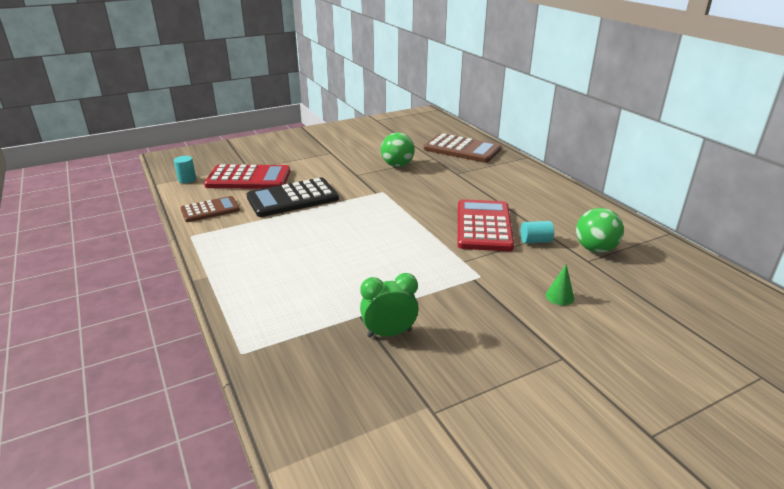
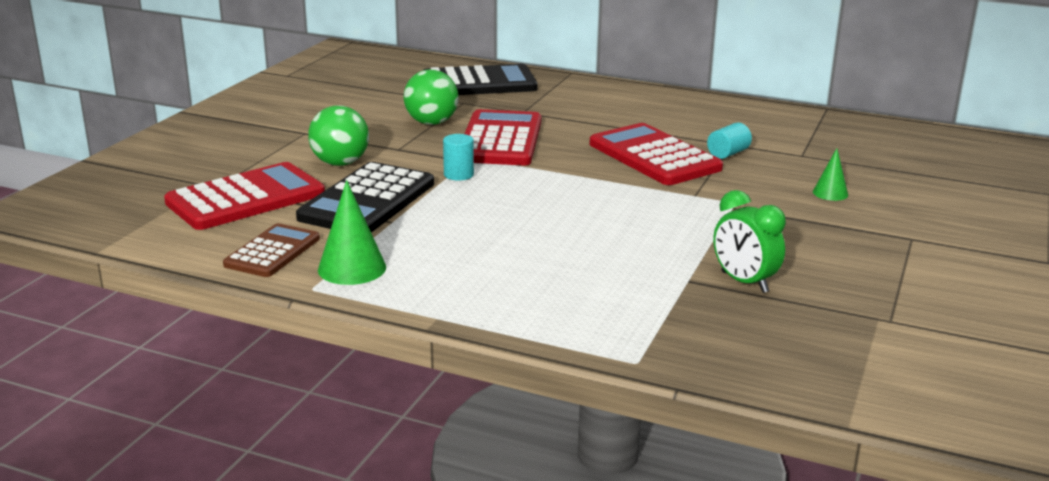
camera: 40 degrees left, 5 degrees down
(187, 179) = (141, 230): turquoise cylinder -> turquoise cylinder (458, 175)
(223, 232) = (352, 268): none -> green cone
(389, 333) = (744, 282): green clock -> green clock turned 75 degrees counterclockwise
(414, 186) = (500, 140): none -> red calculator
(462, 149) = (479, 83): brown calculator -> black calculator
(595, 249) = (791, 143): green ball -> green ball (340, 163)

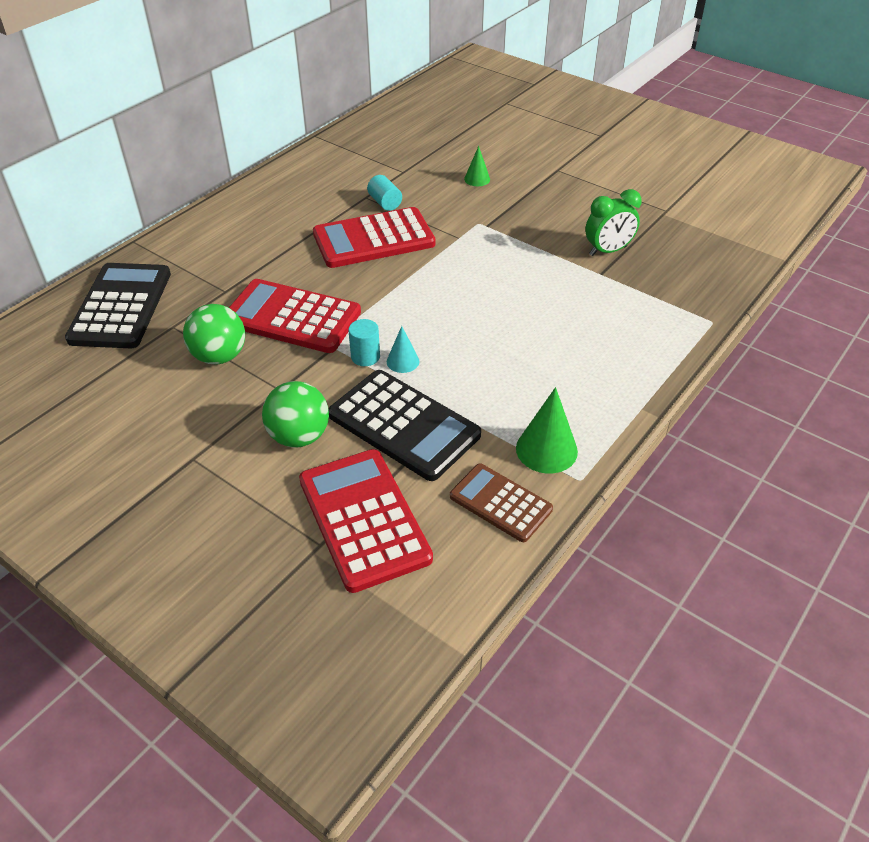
camera: 75 degrees left, 20 degrees up
(459, 191) = (403, 361): none -> turquoise cone

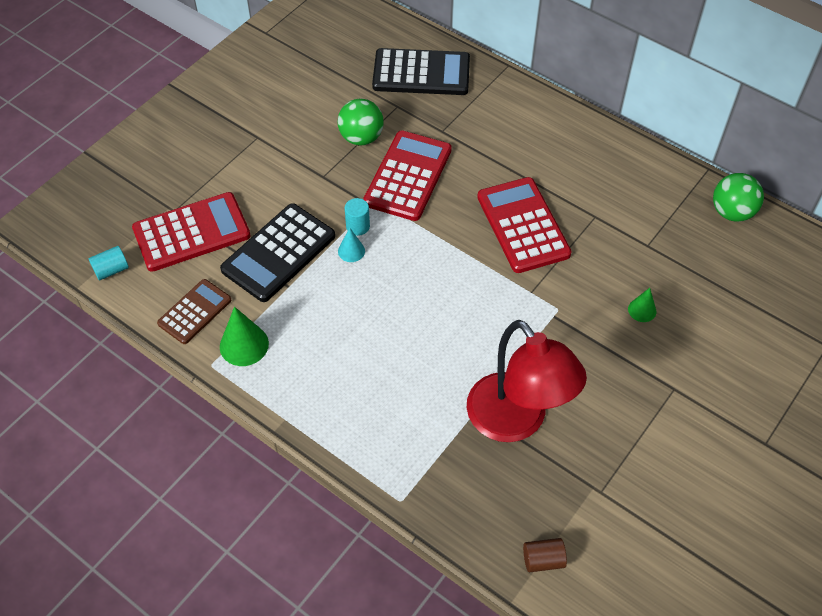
camera: 90 degrees right, 10 degrees up
(299, 436) = (272, 192): green ball -> green ball (732, 212)
(385, 203) = (586, 232): turquoise cylinder -> turquoise cylinder (111, 270)
(608, 251) = (516, 421): green clock -> red lamp
(740, 242) = (543, 560): none -> brown cylinder

